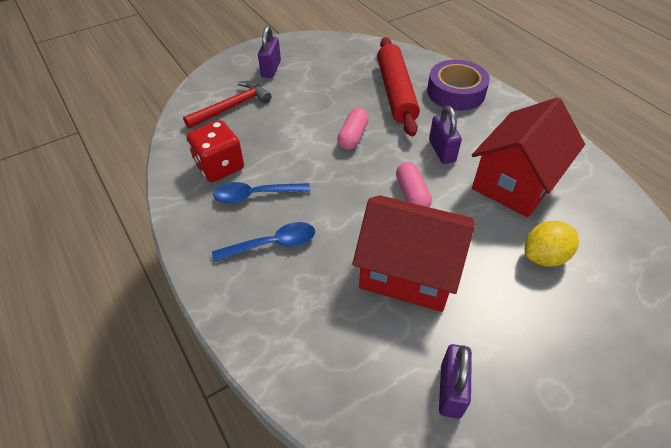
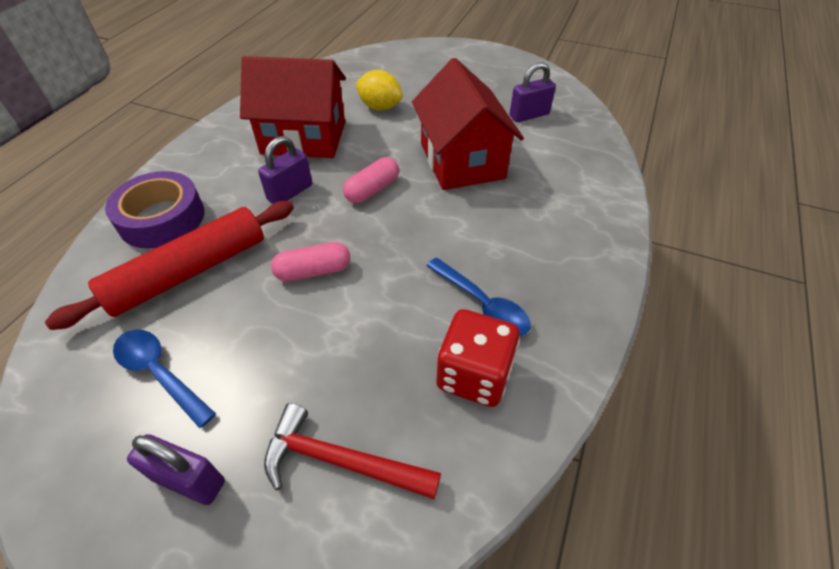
camera: 125 degrees left, 0 degrees up
(271, 69) = (189, 480): purple padlock -> purple padlock turned 45 degrees clockwise
(272, 244) = (524, 252): blue spoon -> blue spoon (159, 373)

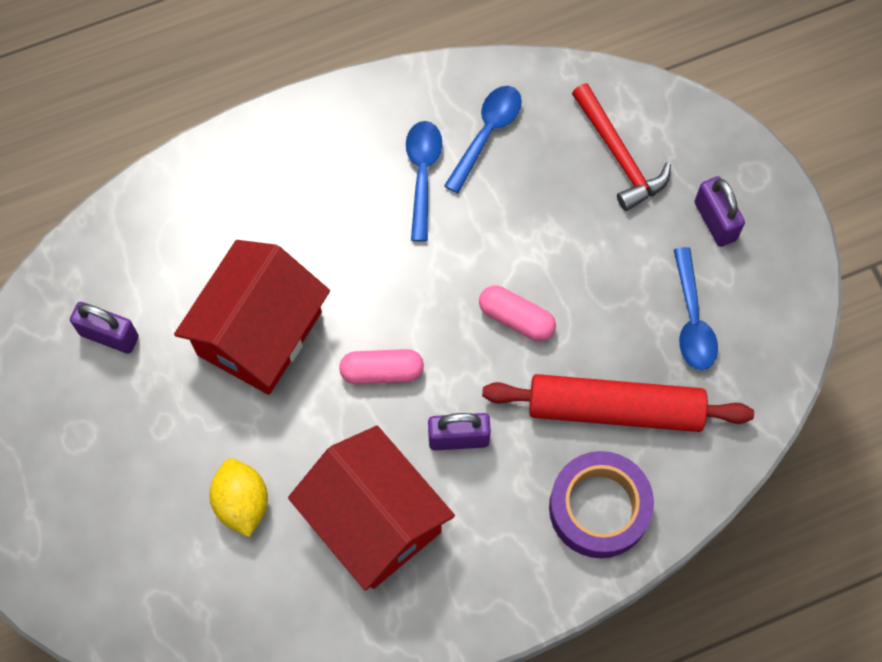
camera: 135 degrees left, 20 degrees up
(474, 375) = (487, 133): red dice -> blue spoon

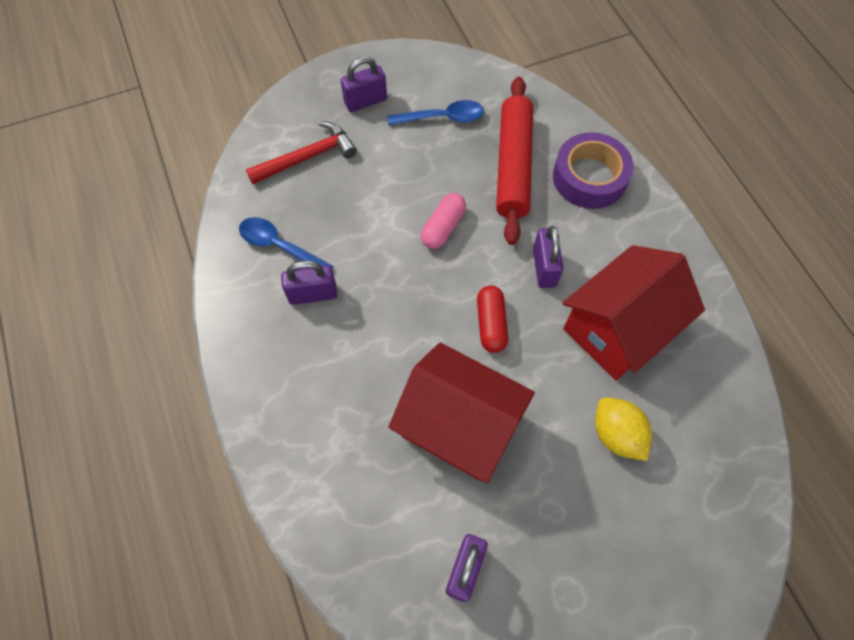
camera: 90 degrees left, 5 degrees down
(242, 503) = (616, 434): yellow lemon -> yellow lemon turned 75 degrees clockwise
(382, 371) = (491, 324): pink capsule -> red capsule
(422, 174) = (313, 294): blue spoon -> purple padlock

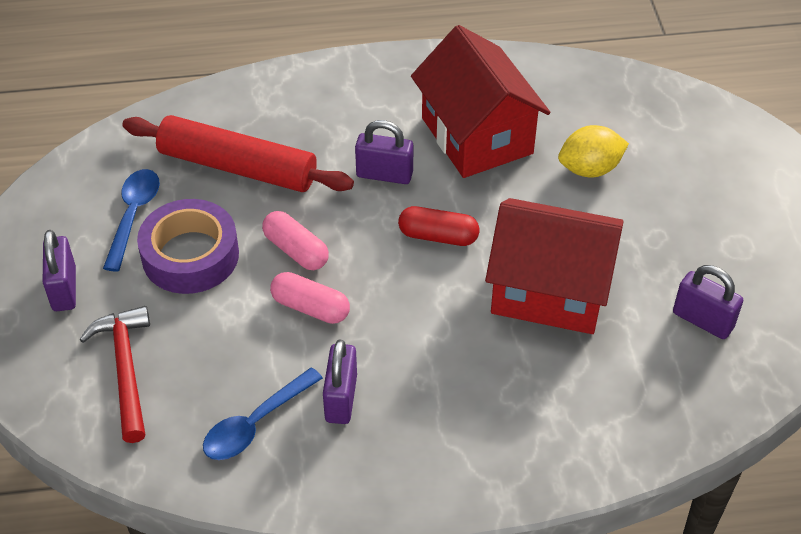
camera: 75 degrees left, 15 degrees down
(391, 252) = (310, 307): none -> pink capsule
(459, 425) = (549, 290): red house -> red house turned 60 degrees clockwise
(589, 177) = (284, 107): purple tape -> purple tape (190, 255)

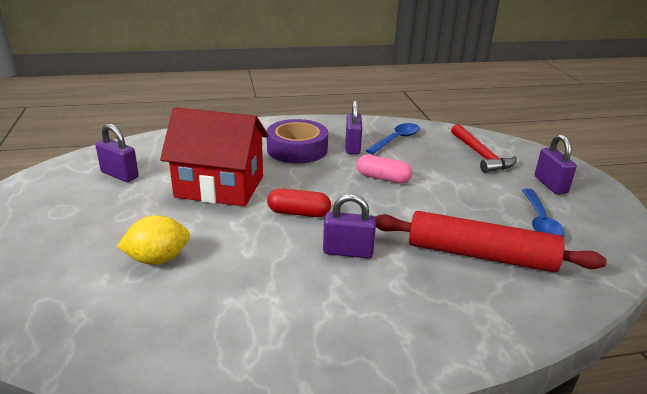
camera: 175 degrees right, 20 degrees down
(190, 255) = (479, 201): purple tape -> purple tape (297, 149)
(296, 250) = (404, 204): pink capsule -> none
(477, 136) = (261, 285): red house -> none

